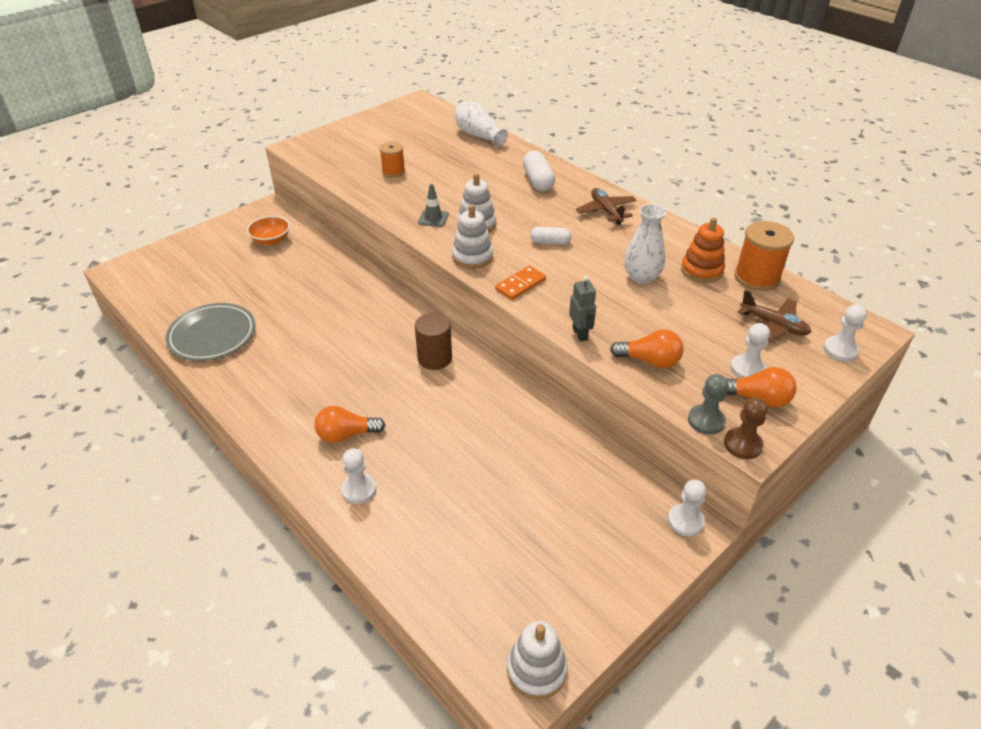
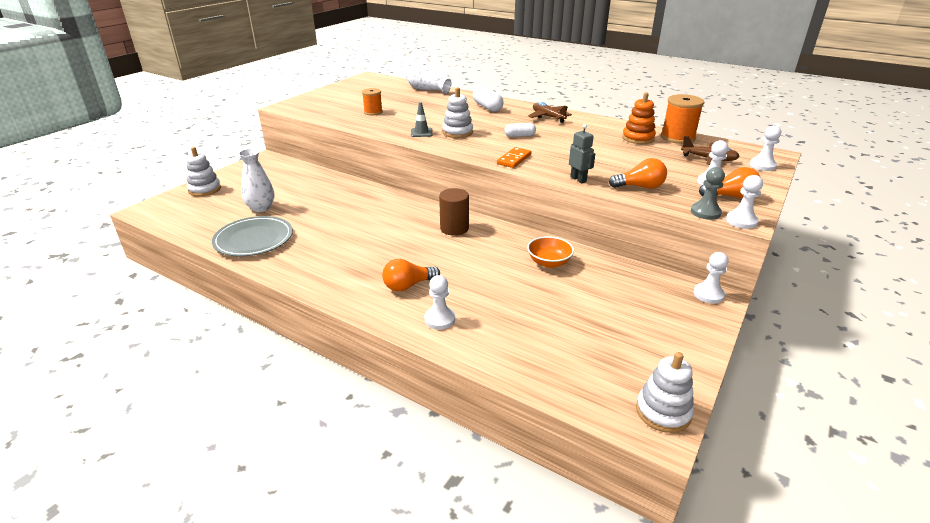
camera: 15 degrees left, 10 degrees down
(271, 240) = (277, 176): orange bowl -> orange bowl (549, 262)
(472, 257) = (466, 149): white stacking toy -> white stacking toy (205, 189)
(641, 277) = (599, 146): white vase -> white vase (261, 208)
(742, 444) = (741, 221): brown pawn -> white pawn

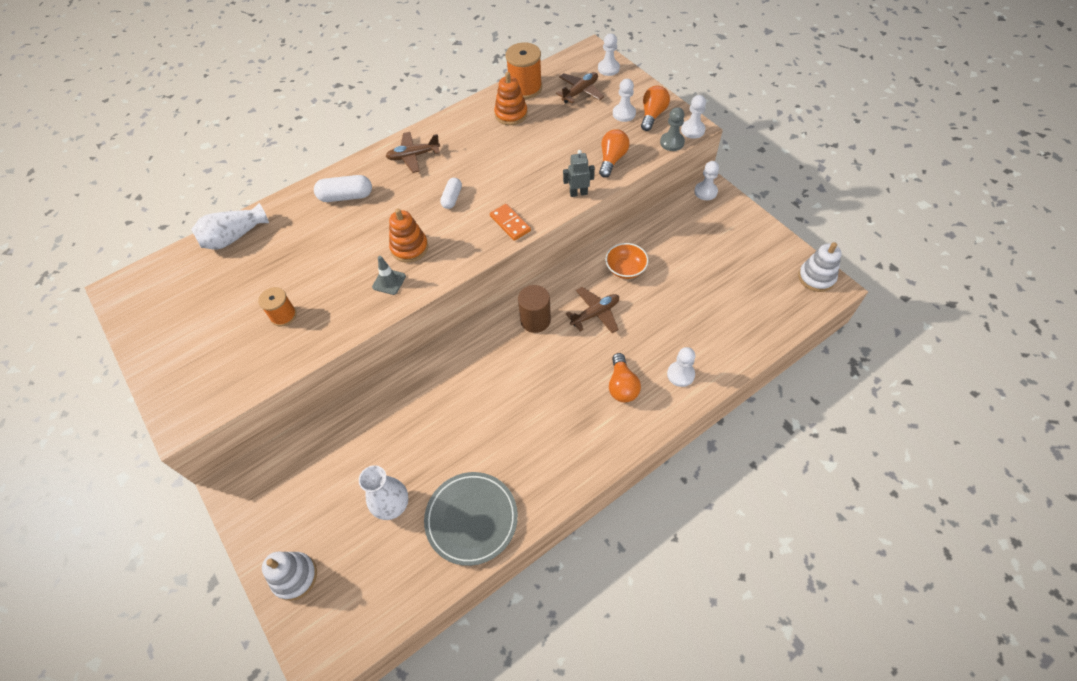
camera: 65 degrees left, 25 degrees up
(457, 132) = (409, 248): white stacking toy -> orange stacking toy
(482, 256) = (595, 313): none -> brown plane

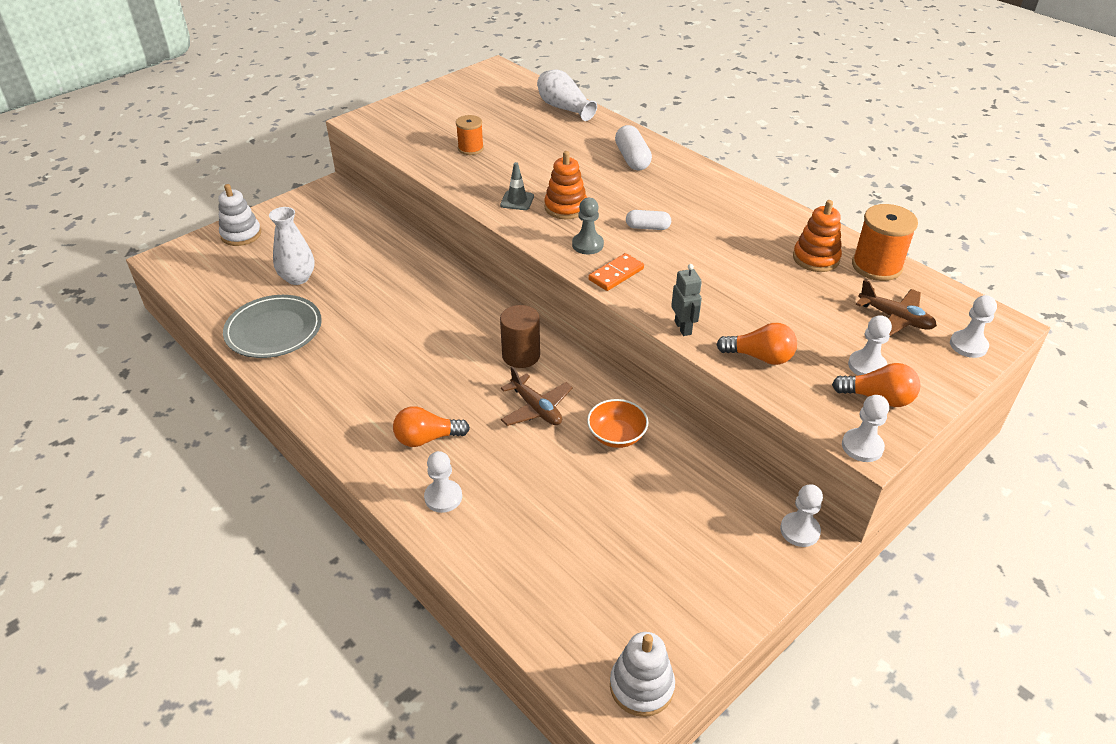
camera: 80 degrees right, 15 degrees down
(413, 156) = (709, 193): brown plane -> none
(672, 142) = (822, 421): grey pawn -> grey pawn (587, 245)

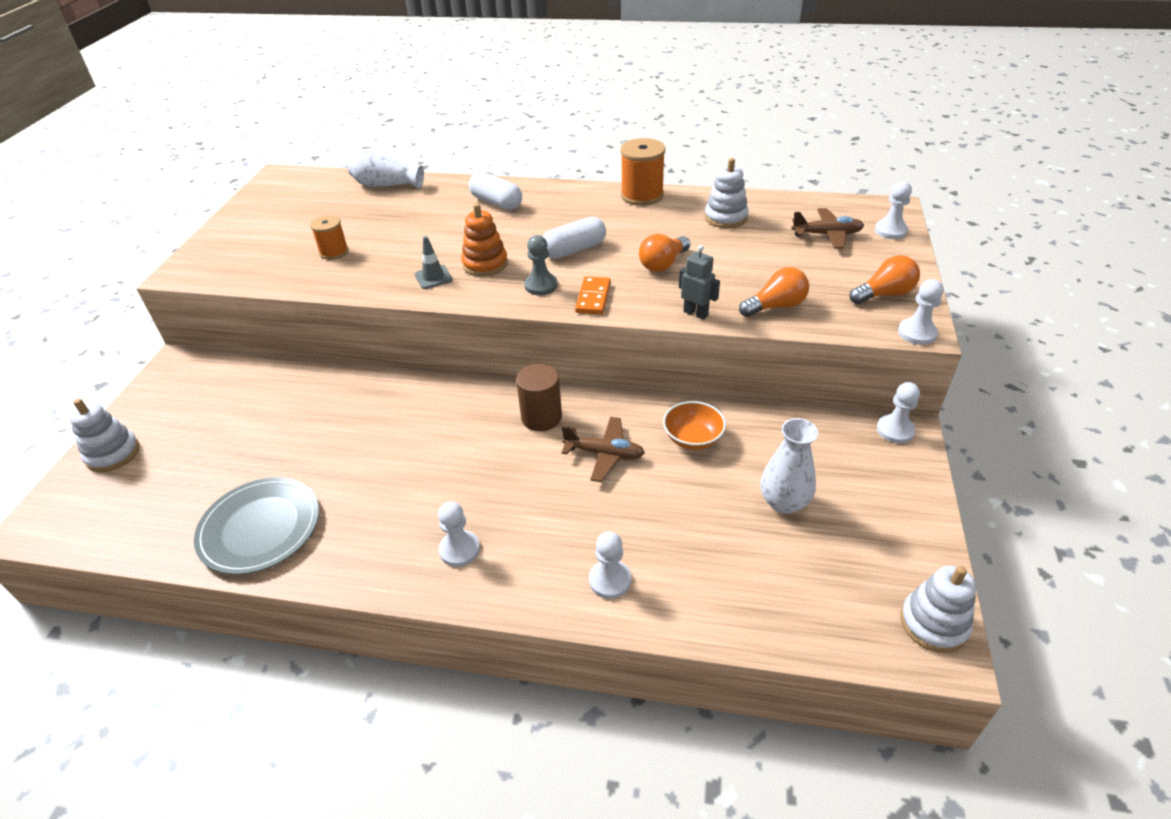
camera: 35 degrees left, 0 degrees up
(298, 278) = (232, 463): white vase -> white vase (784, 502)
(427, 438) = (536, 538): orange light bulb -> orange light bulb (663, 264)
(647, 227) = (574, 250): white capsule -> white capsule, size x1.55
(816, 258) = (725, 217): orange stacking toy -> white stacking toy
(867, 366) = (850, 276): white pawn -> white pawn (459, 550)
(876, 266) = (771, 205): orange spool -> orange spool (642, 195)

